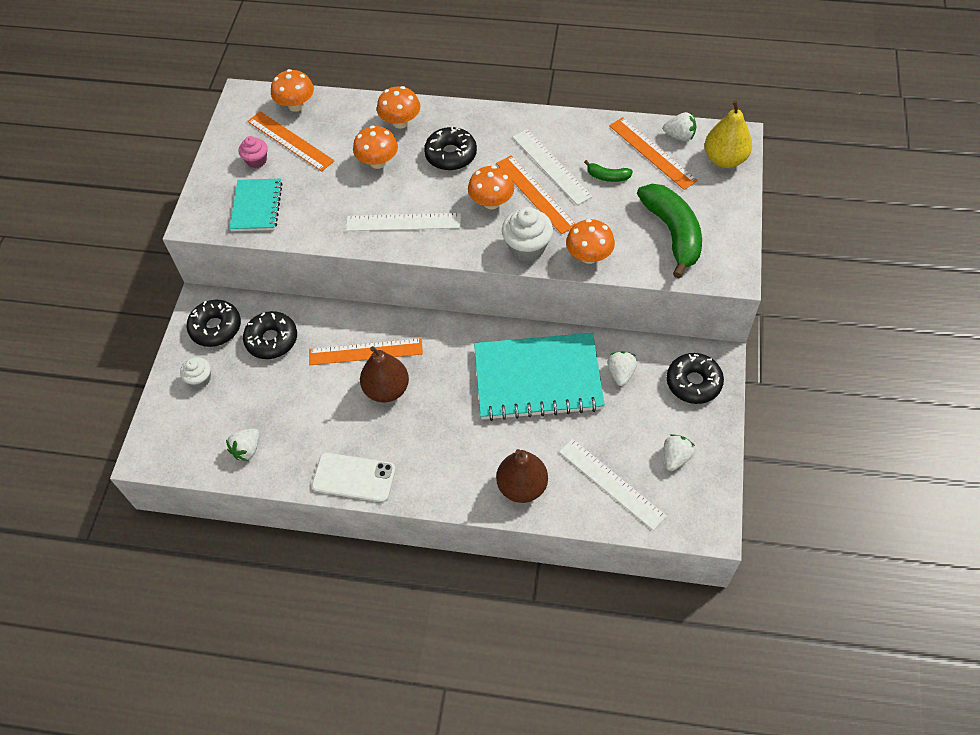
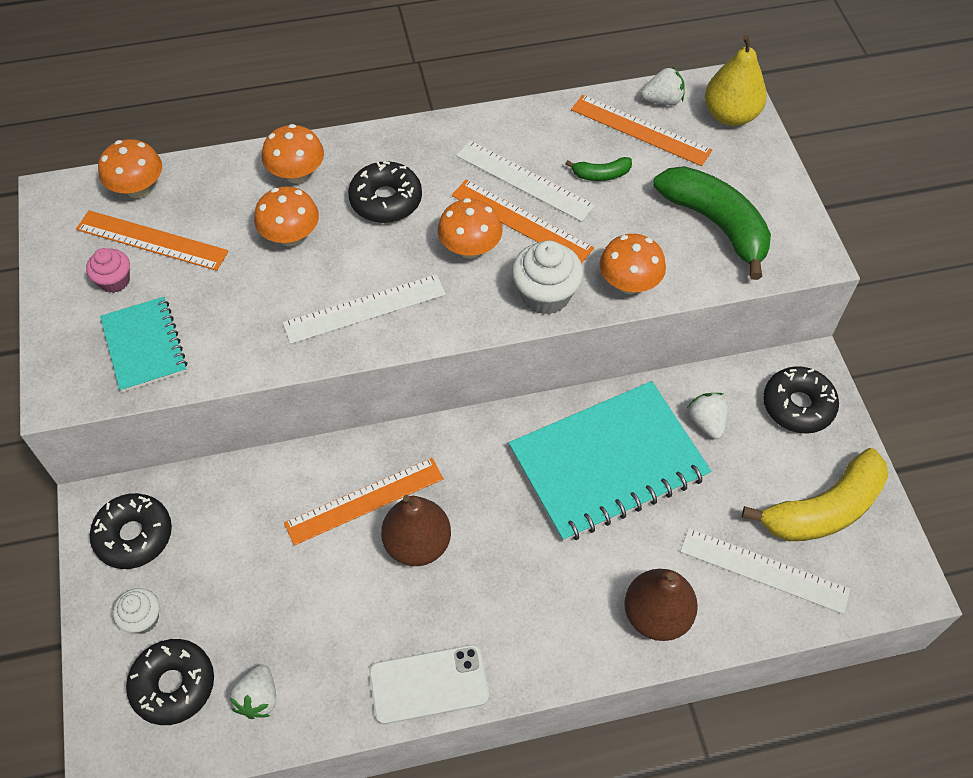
camera: 25 degrees left, 0 degrees up
(272, 340) = (224, 527): black donut -> black donut (173, 685)
(675, 458) = (823, 509): white strawberry -> yellow banana

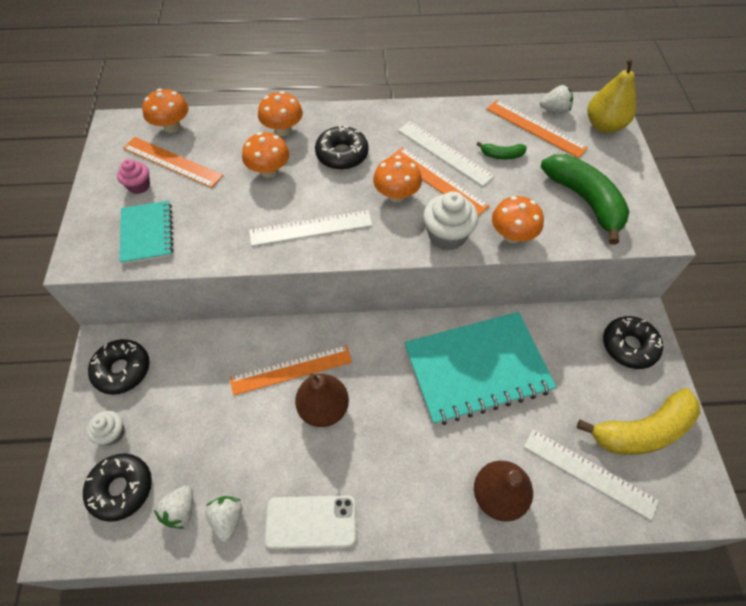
camera: 10 degrees right, 0 degrees up
(706, 422) = (556, 348): white strawberry -> white strawberry (228, 519)

